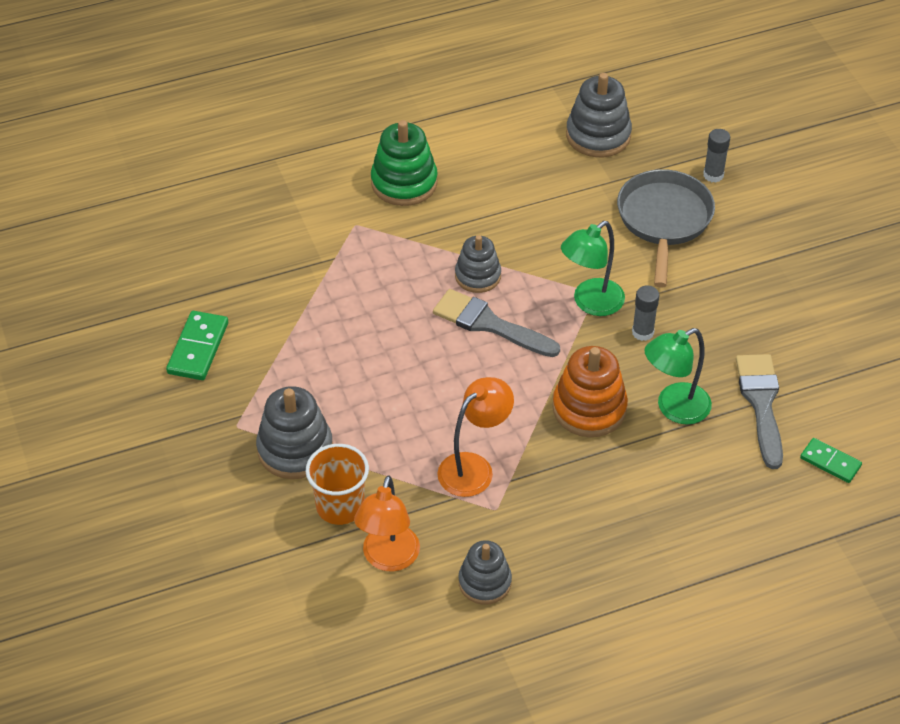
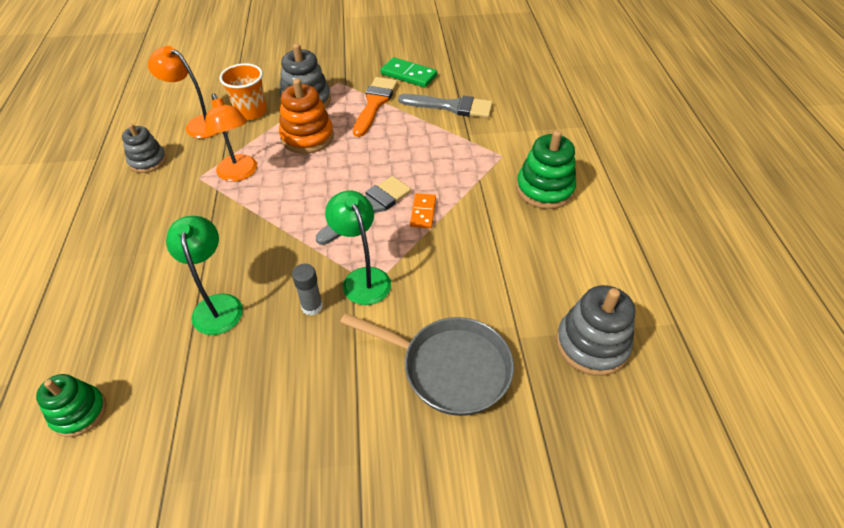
camera: 105 degrees right, 0 degrees up
(281, 369) = (375, 103): none -> orange brush
(478, 276) = (423, 212): grey stacking toy -> orange domino
(589, 408) = (252, 248): orange stacking toy -> orange stacking toy (307, 137)
(713, 175) = (510, 442): grey glue stick -> none
(761, 404) = (180, 376): grey brush -> grey brush (451, 106)
(830, 462) = (79, 412): green domino -> green stacking toy

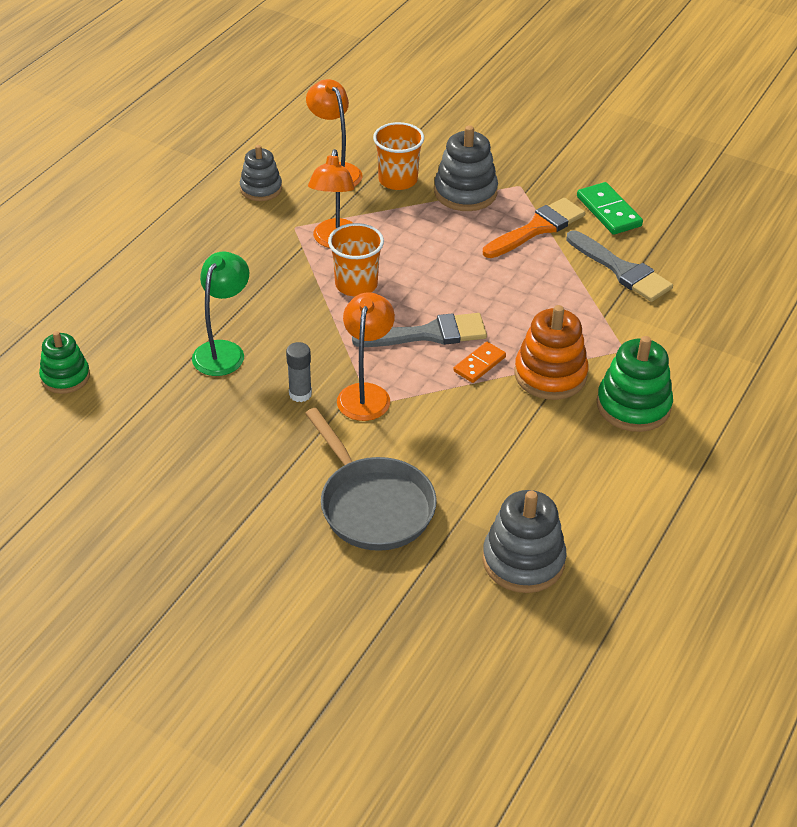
camera: 35 degrees right, 5 degrees down
(283, 198) = (356, 284): none -> orange cup
(307, 137) = (432, 233): orange stacking toy -> orange stacking toy (550, 375)
(363, 278) = (365, 393): green lamp -> orange lamp

